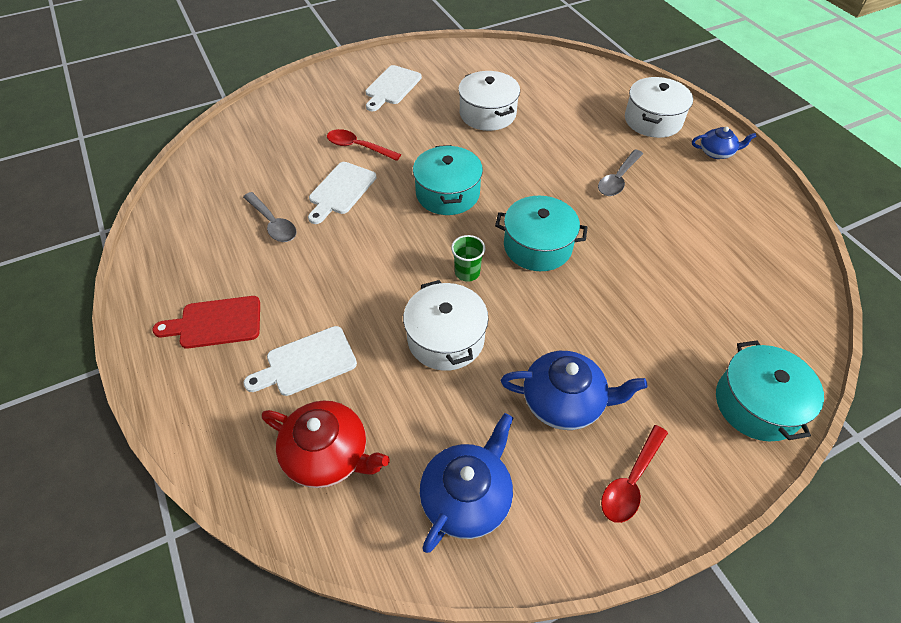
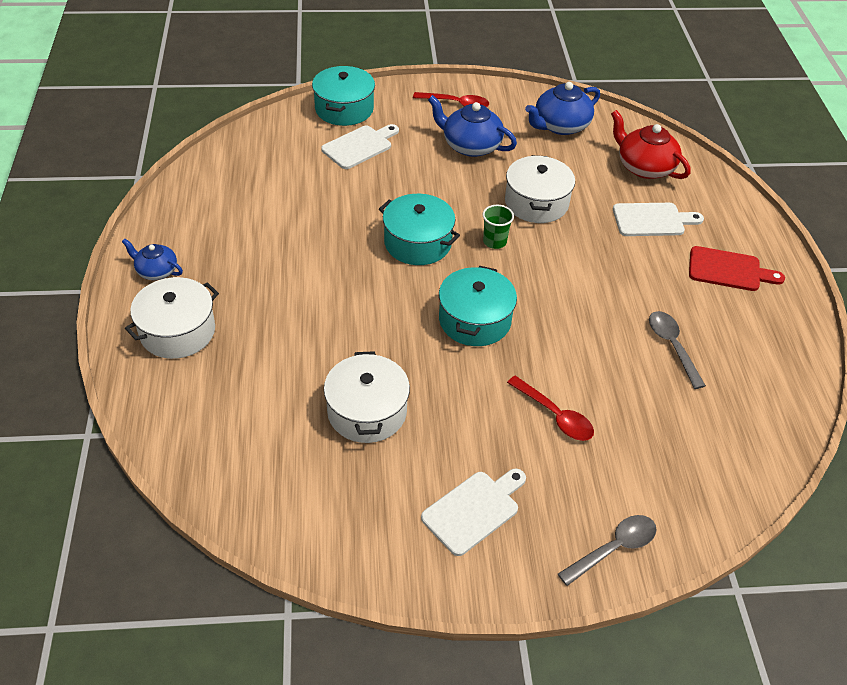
camera: 160 degrees left, 5 degrees down
(340, 191) = (591, 361): white cutting board -> white cutting board (360, 146)
(618, 179) = (288, 277): grey spoon -> grey spoon (614, 548)
(631, 481) = (456, 104): red spoon -> red spoon turned 45 degrees clockwise

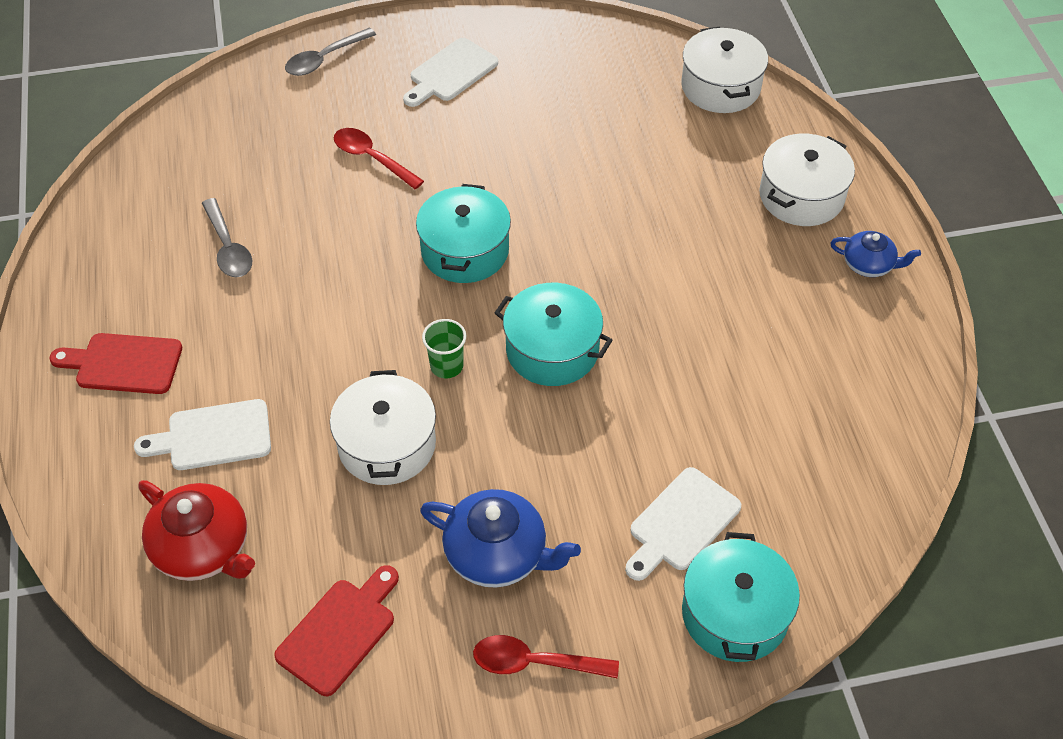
camera: 175 degrees right, 5 degrees up
(367, 411) = (568, 140): white pot -> white pot (720, 87)
(560, 126) = (340, 632): blue teapot -> red cutting board

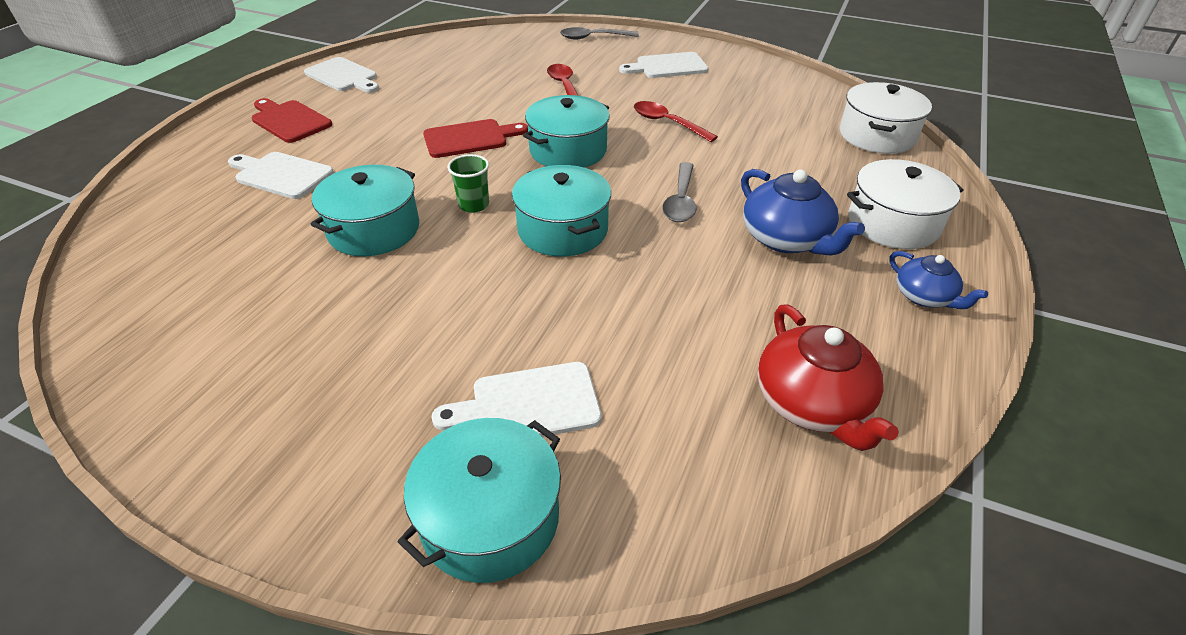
camera: 35 degrees right, 10 degrees down
(99, 266) = (343, 76): none -> white cutting board
(203, 548) = (186, 228): red teapot -> red teapot (812, 403)
(228, 248) = (422, 94): grey spoon -> grey spoon (680, 201)
(340, 632) = (182, 325): red cutting board -> red cutting board (470, 138)
(387, 444) = (374, 229): white pot -> turquoise pot
(498, 554) = (354, 339): blue teapot -> blue teapot (786, 239)
(534, 662) = (273, 439): red spoon -> red spoon (667, 123)

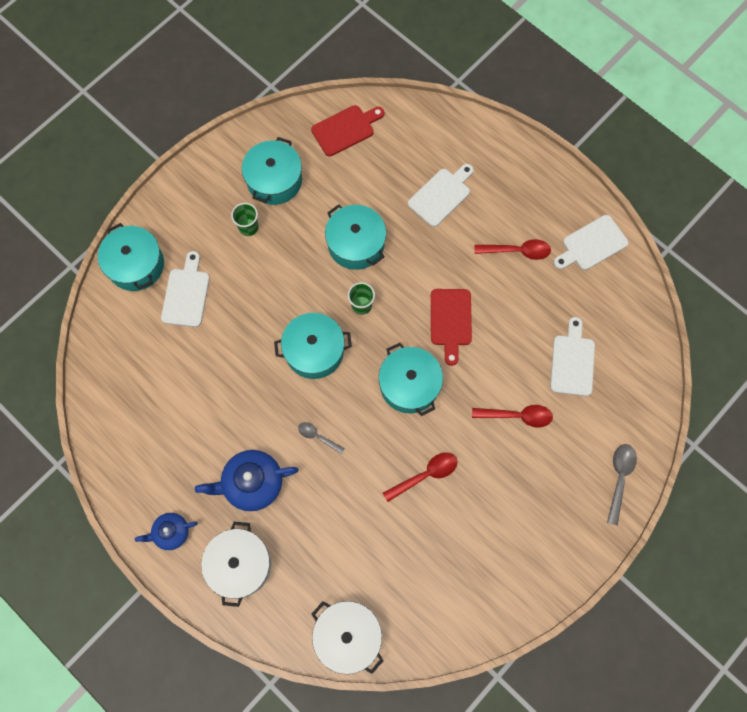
camera: 110 degrees right, 30 degrees up
(253, 348) = (274, 180): none -> turquoise pot
(289, 120) = (521, 202): red cutting board -> red cutting board (346, 129)
(360, 113) = (517, 251): none -> red spoon
(362, 356) = (248, 227): none -> green cup
(667, 66) = (531, 523): white cutting board -> white cutting board (572, 361)
(680, 201) = (317, 436): grey spoon -> grey spoon, size x0.64
(812, 403) = (130, 422): red teapot -> none

